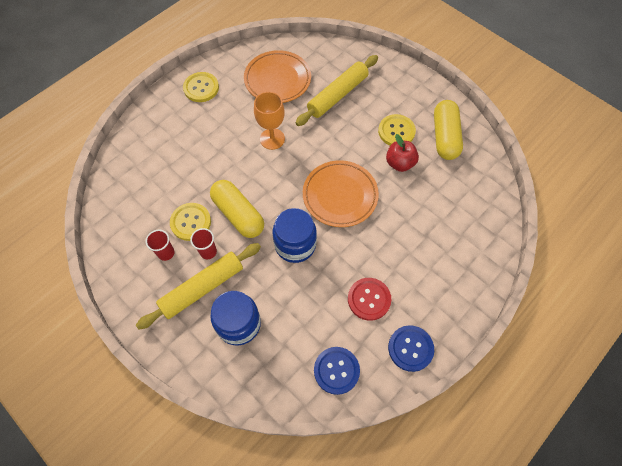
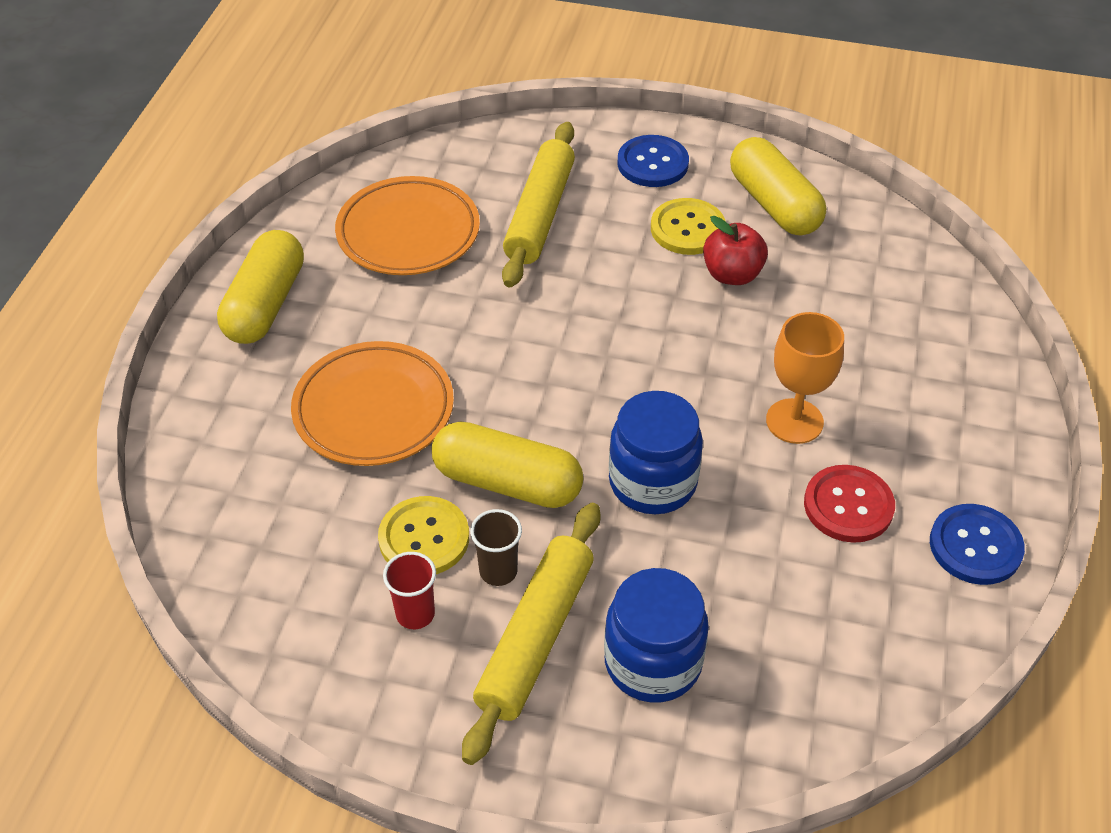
camera: 30 degrees left, 15 degrees down
(201, 88) = (265, 304): yellow button -> yellow capsule
(208, 252) = (498, 571): red cup -> brown cup
(272, 139) = (474, 331): orange goblet -> orange goblet (794, 421)
(336, 370) = (884, 645): blue button -> blue button (652, 163)
(340, 196) = (670, 368): orange plate -> orange plate (374, 410)

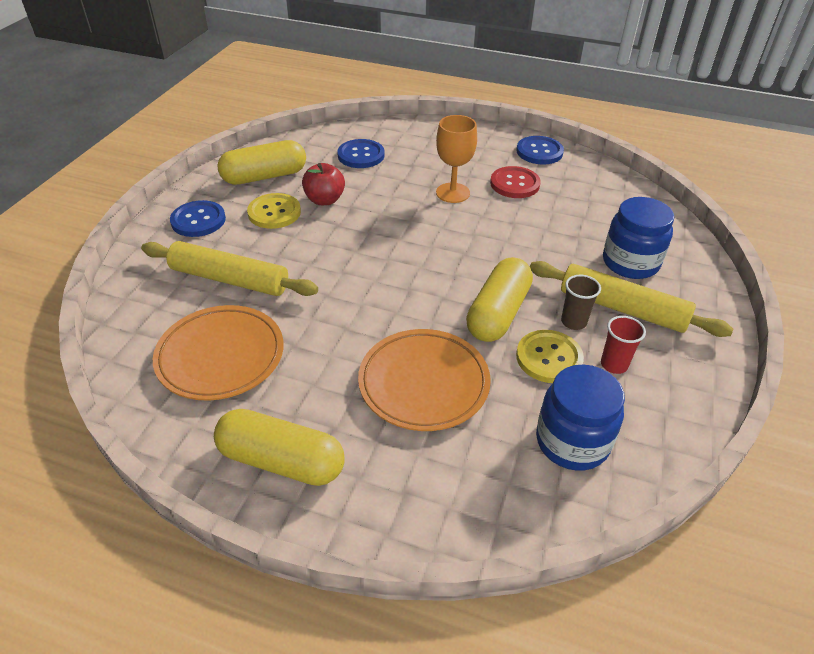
camera: 85 degrees left, 5 degrees down
(652, 482) = (498, 250): blue jar -> blue jar (572, 442)
(870, 300) = (361, 155): none -> blue button

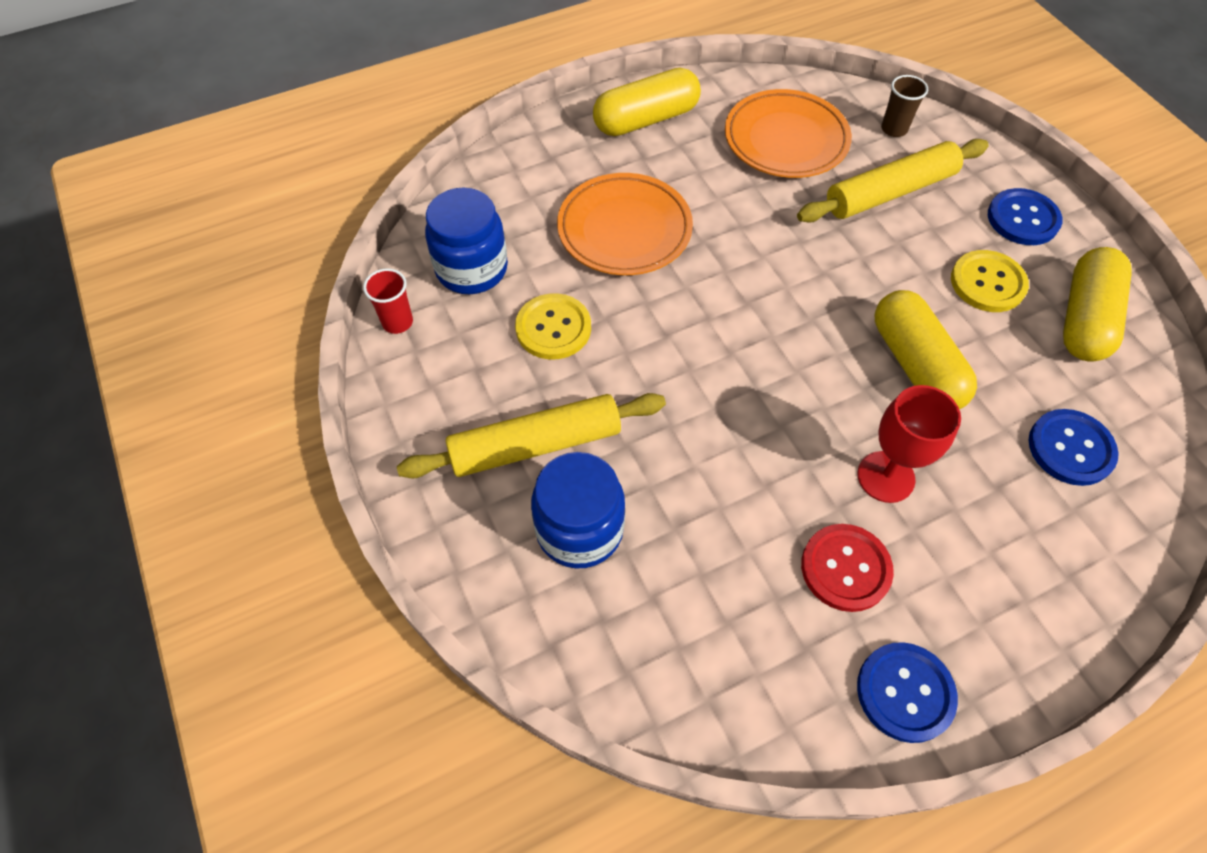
camera: 135 degrees right, 15 degrees up
(324, 200) = (979, 340): red apple -> none
(453, 193) = (885, 477): orange goblet -> red goblet
(498, 313) = (642, 340): yellow capsule -> yellow capsule (915, 364)
(573, 322) = (567, 386): brown cup -> brown cup (894, 129)
(614, 364) = (492, 366): red cup -> red cup (397, 322)

